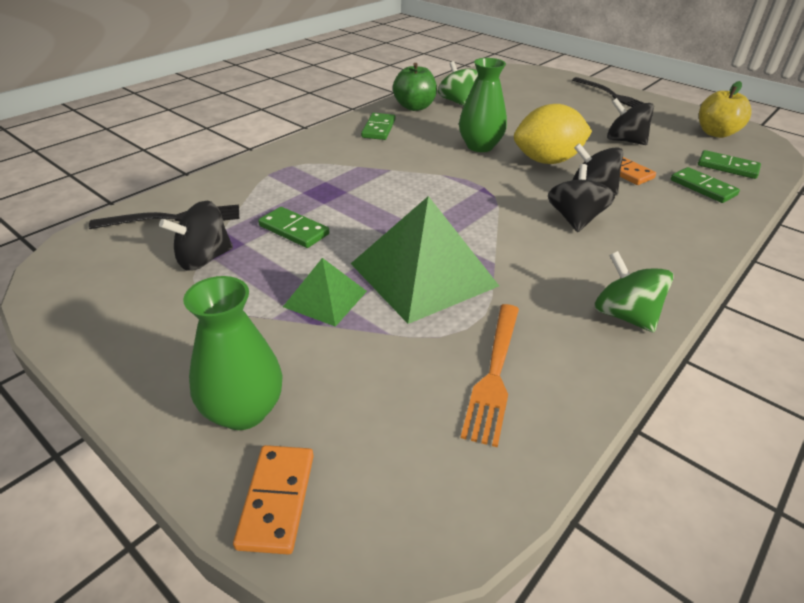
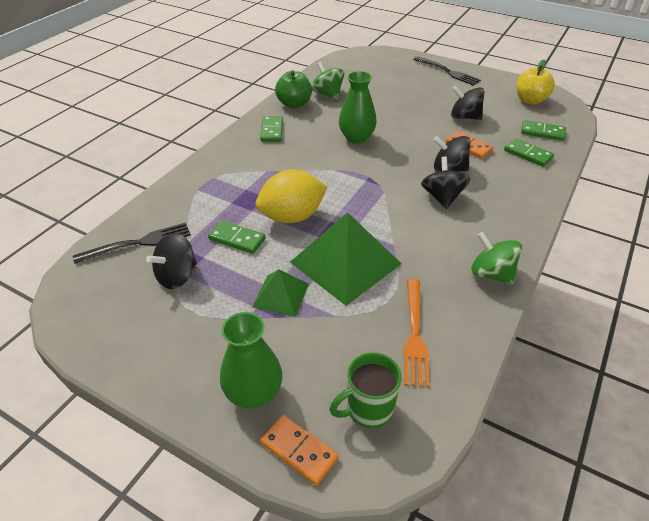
camera: 10 degrees left, 5 degrees up
(276, 500) = (299, 450): orange domino -> orange domino turned 45 degrees counterclockwise
(397, 461) = (368, 409): none -> green mug
(547, 161) = (411, 145): yellow lemon -> yellow lemon (292, 216)

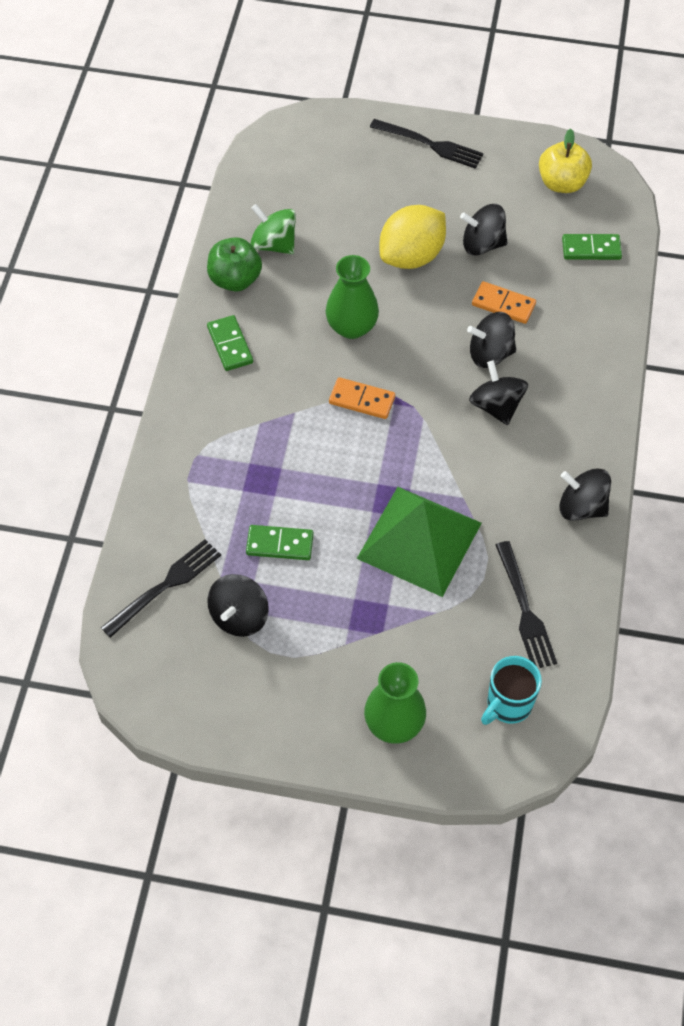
camera: 20 degrees left, 15 degrees up
(281, 295) = (367, 605): green pyramid -> none
(292, 216) = (329, 491): yellow lemon -> yellow lemon (411, 256)
(299, 450) = (461, 764): orange domino -> orange domino (362, 400)
(368, 409) = (508, 705): green mug -> turquoise mug
(415, 334) = (525, 609): orange fork -> black fork
(491, 273) = (581, 507): green spinning top -> black spinning top
(527, 154) = (581, 298): green domino -> none

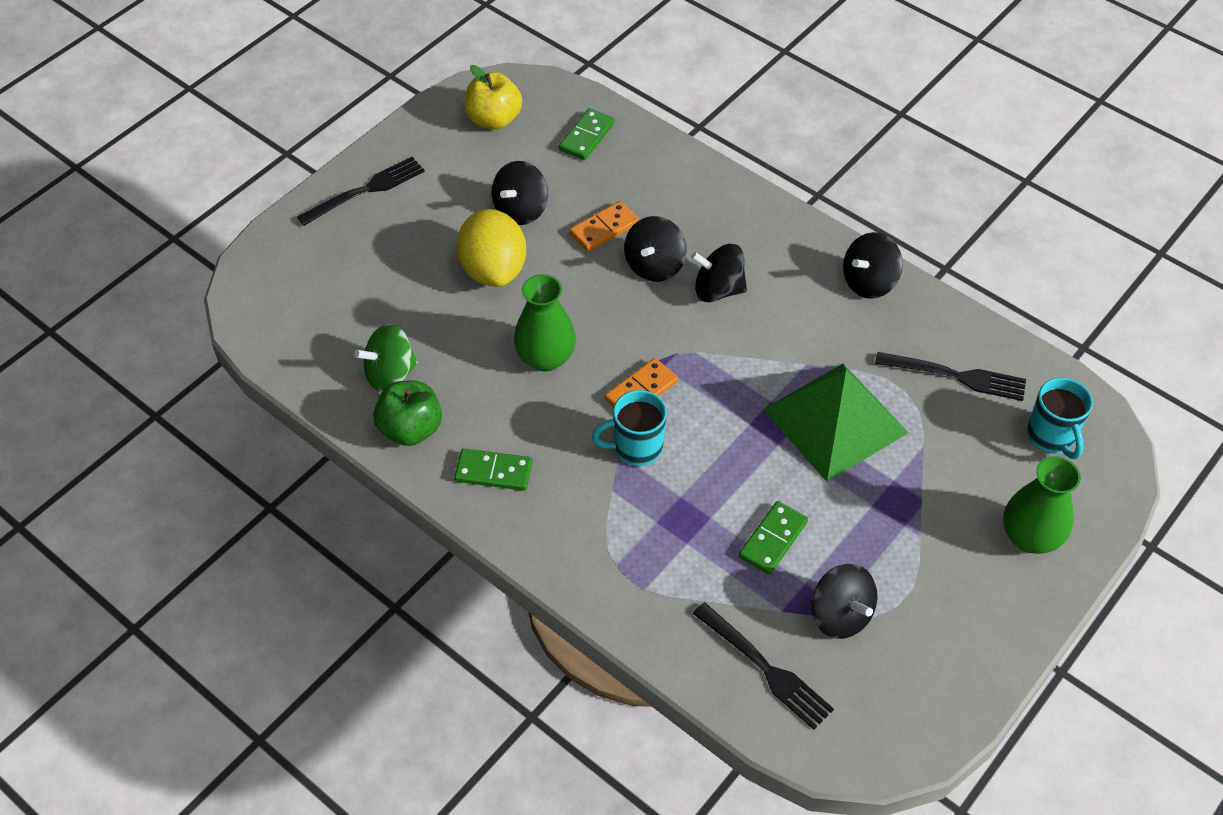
camera: 60 degrees left, 5 degrees down
(165, 586) = (765, 668): black fork -> black fork turned 150 degrees clockwise
(306, 421) = (636, 448): none -> turquoise mug

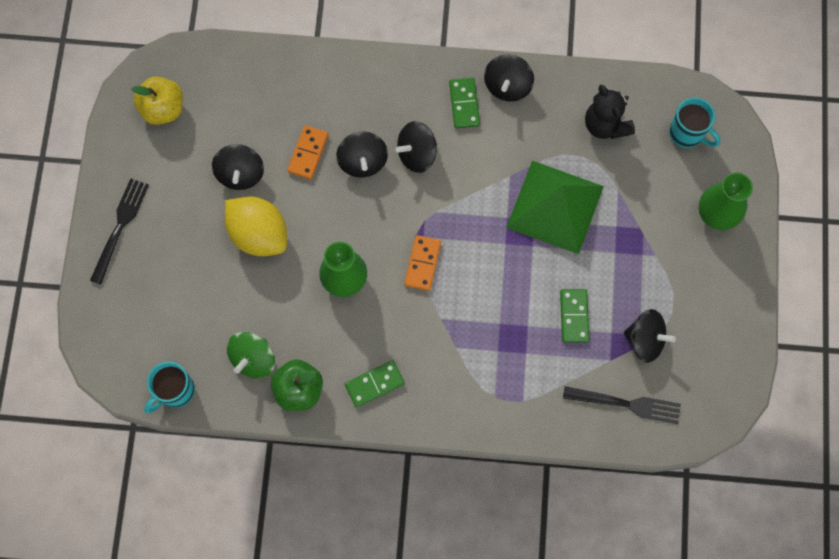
camera: 35 degrees left, 20 degrees up
(587, 137) = (240, 83): green domino -> green domino (464, 104)
(636, 448) = (449, 307): turquoise mug -> turquoise mug (175, 391)
(956, 376) = (605, 125): black fork -> black teddy bear

